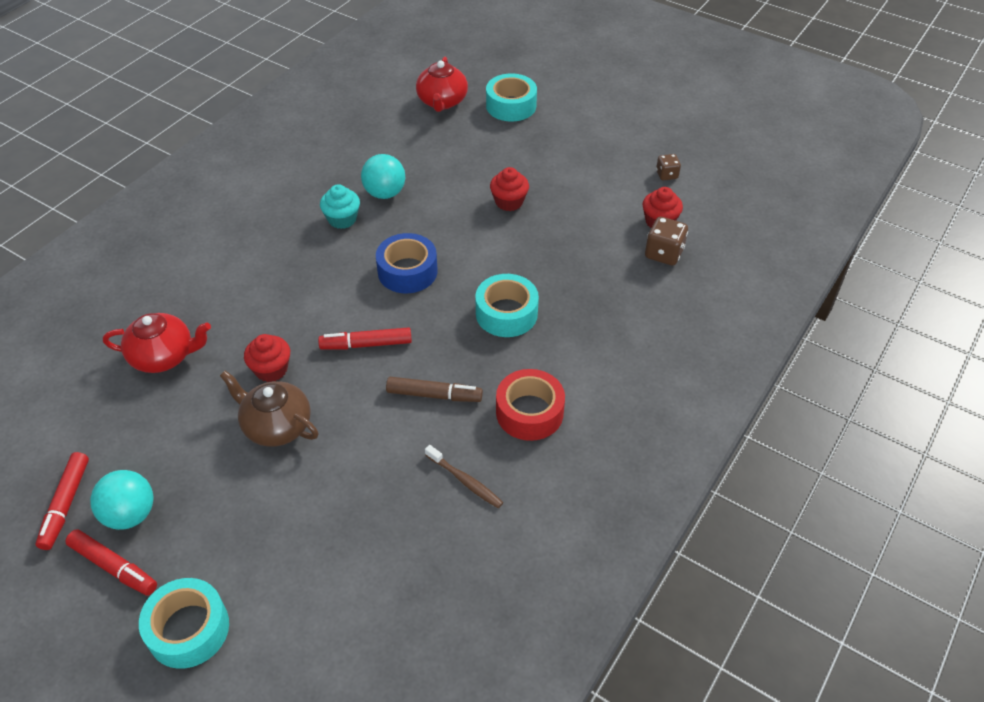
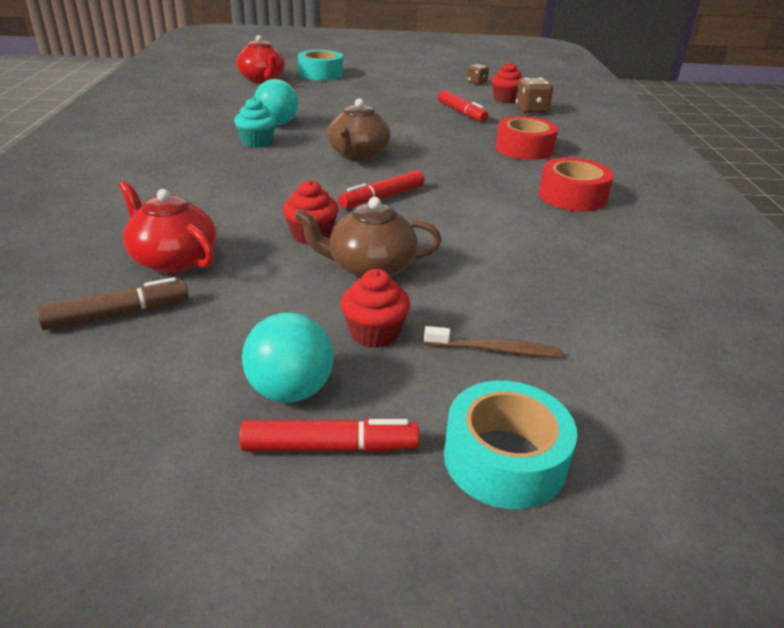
camera: 35 degrees left, 15 degrees down
(65, 504) = (184, 418): red marker -> red marker (461, 112)
(164, 356) = (173, 260): red teapot -> red teapot turned 105 degrees counterclockwise
(407, 271) = (358, 155): blue tape -> brown teapot
(434, 395) = (485, 208): brown marker -> brown marker (118, 314)
(465, 481) = (590, 245): brown toothbrush -> brown toothbrush (495, 350)
(506, 313) = (471, 156): turquoise tape -> none
(509, 202) = (387, 110): red cupcake -> red cupcake (374, 333)
(572, 321) = (524, 149): none -> red tape

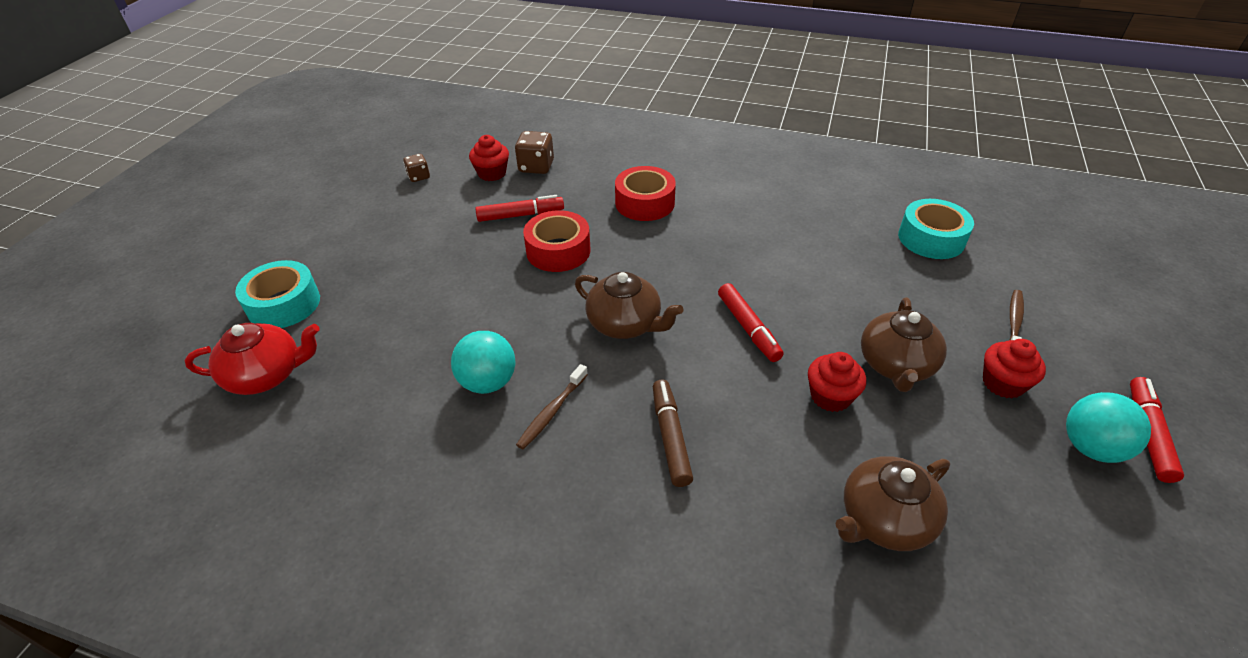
camera: 70 degrees left, 10 degrees up
(118, 314) = (999, 572): brown marker -> brown marker (670, 437)
(173, 260) = (884, 520): red teapot -> brown teapot
(257, 142) = (552, 412): turquoise cupcake -> brown toothbrush
(504, 459) = (1132, 351): turquoise tape -> turquoise tape (931, 238)
(572, 196) = (762, 209): red tape -> red tape (558, 251)

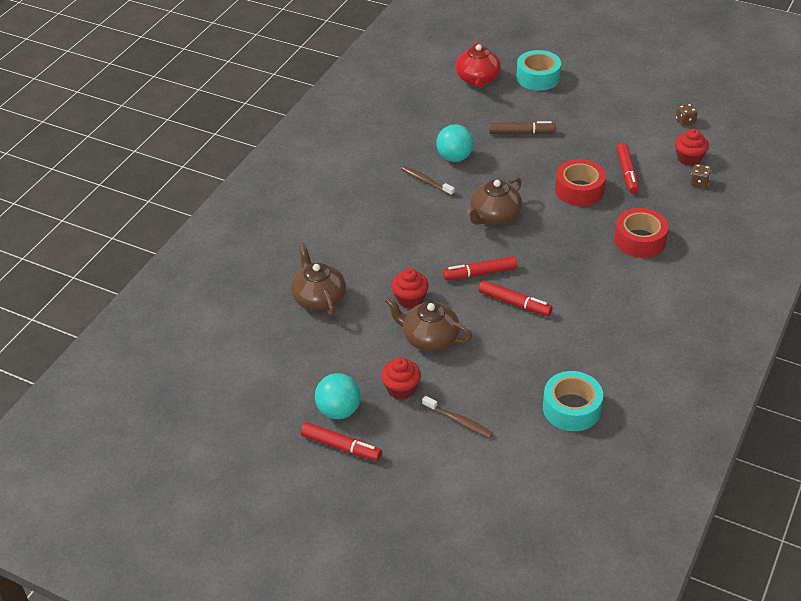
camera: 100 degrees right, 0 degrees up
(536, 167) = (699, 182): brown dice -> brown dice, size x0.62
(670, 437) = (396, 225): brown marker -> brown marker (521, 133)
(791, 292) = (514, 303): none -> red marker

